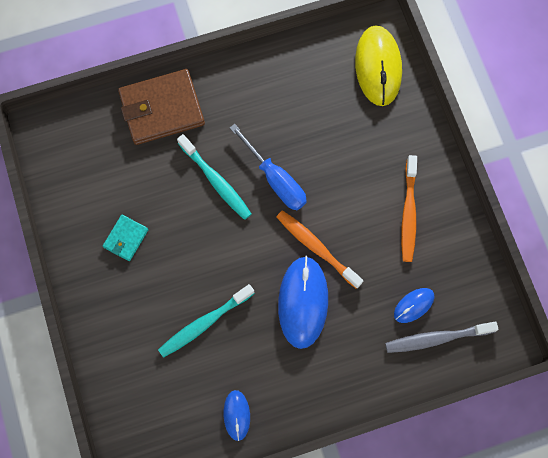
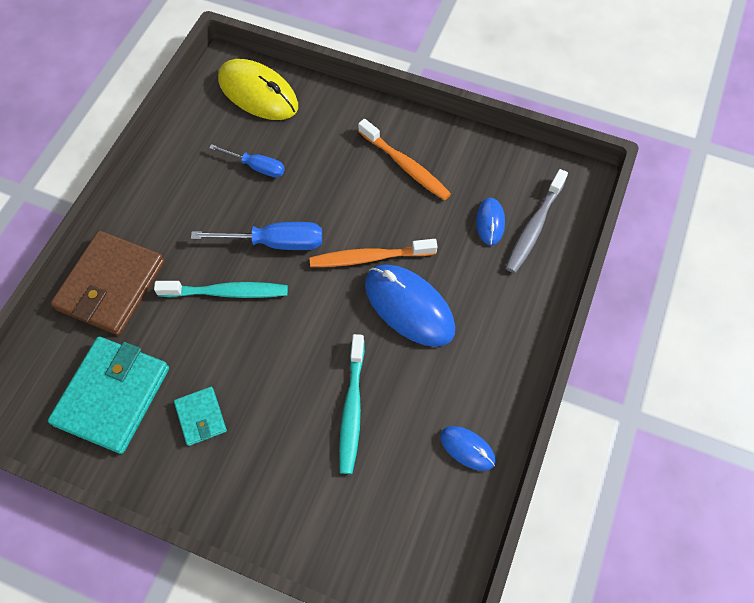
camera: 50 degrees left, 10 degrees down
(97, 177) = (113, 396): none -> turquoise wallet
(320, 118) = (257, 167): none -> blue screwdriver

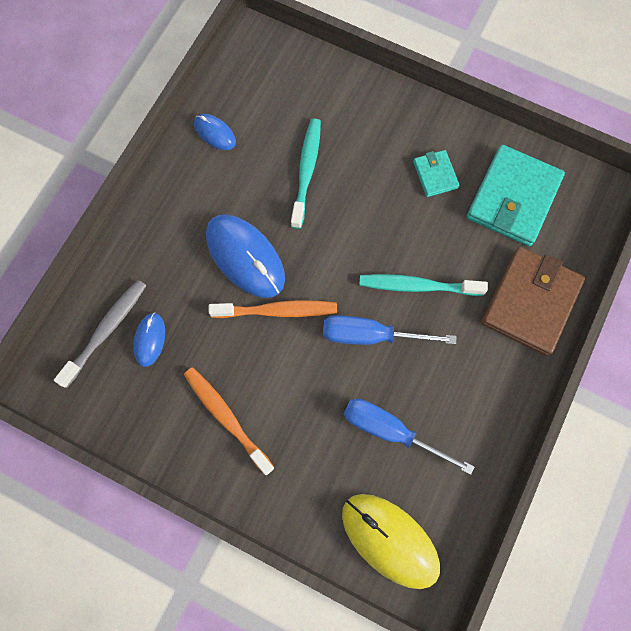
camera: 175 degrees left, 10 degrees up
(257, 167) = (390, 431): blue screwdriver -> blue screwdriver, size x1.53

